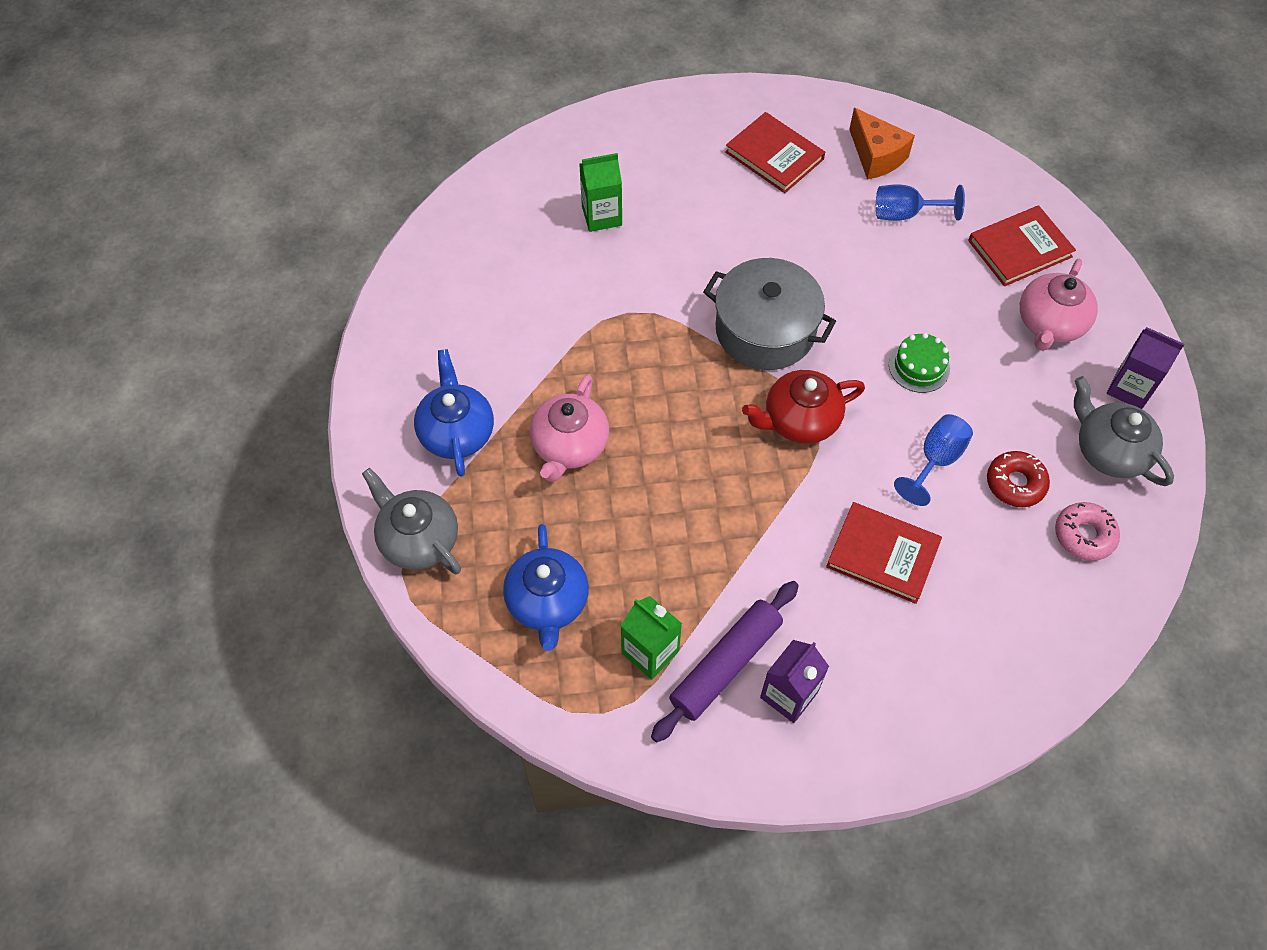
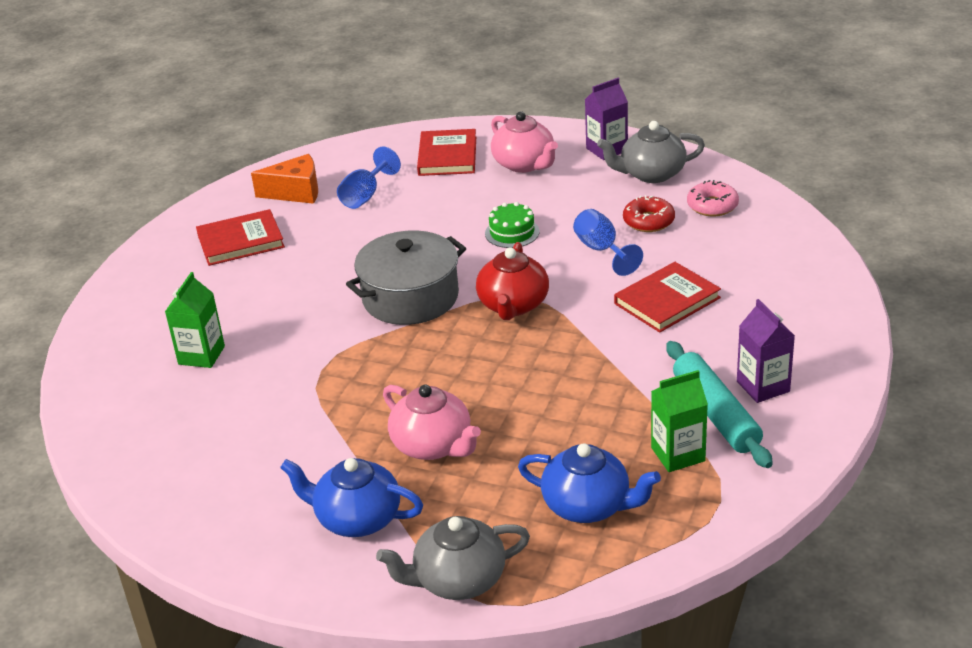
camera: 60 degrees left, 25 degrees down
(725, 664) = (715, 413): purple rolling pin -> turquoise rolling pin

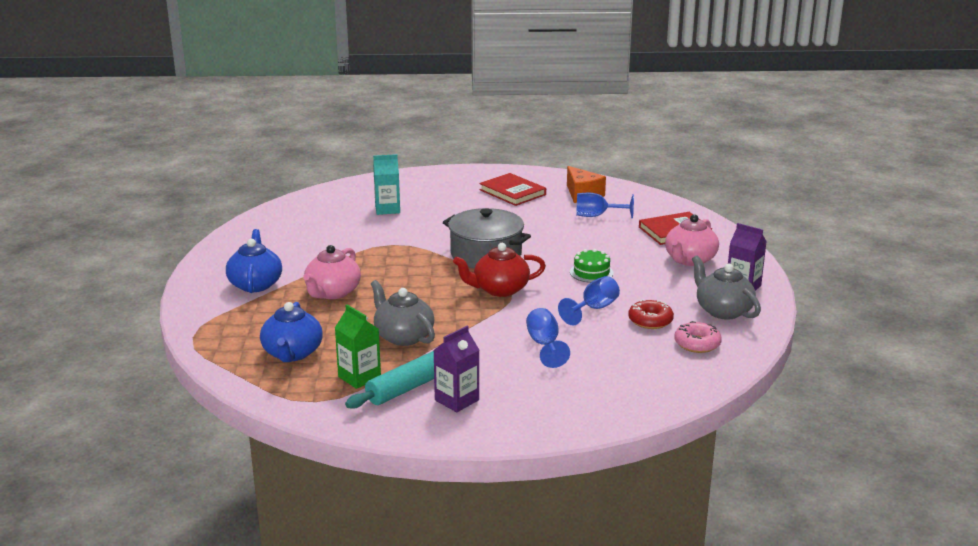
camera: 65 degrees right, 10 degrees down
(201, 355) = (387, 209): green carton -> turquoise carton
(458, 580) = (210, 324): grey teapot -> grey teapot (403, 336)
(667, 301) = (544, 345): red book -> blue goblet

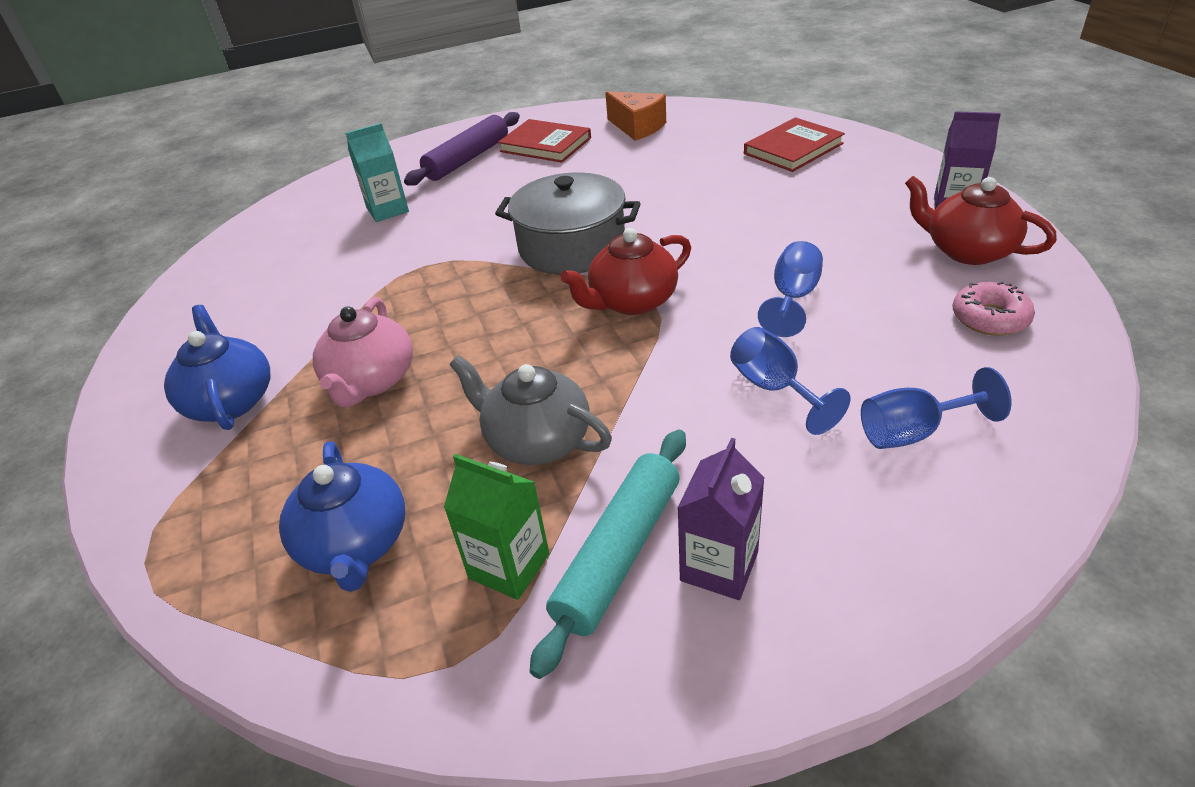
camera: 15 degrees left, 15 degrees up
(456, 190) = (468, 159): none -> purple rolling pin
(591, 272) = (739, 237): green cake -> none
(597, 216) = (678, 151): blue goblet -> blue goblet (913, 432)
(650, 321) = (888, 296): red donut -> none
(690, 260) = (849, 184): pink teapot -> none
(722, 311) = (967, 251): grey teapot -> red teapot

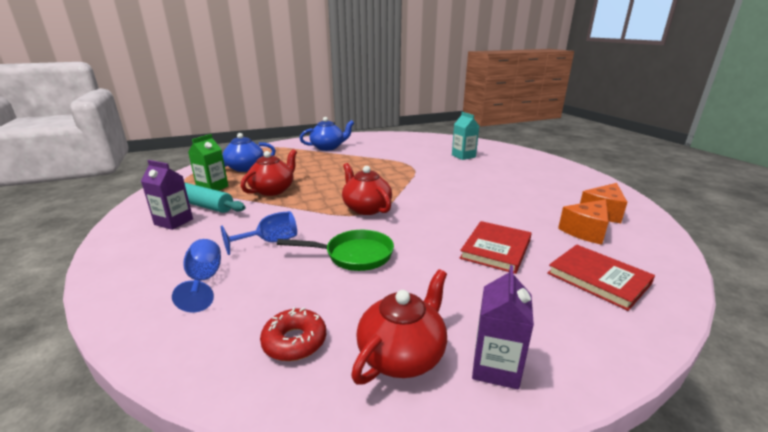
camera: 85 degrees right, 15 degrees down
(371, 381) = (328, 163): pink teapot -> none
(468, 159) = (526, 167): purple rolling pin -> none
(536, 440) = (273, 190): grey teapot -> red teapot
(545, 145) = (555, 185): red book -> red book (496, 249)
(572, 247) = (425, 194): grey pot -> none
(690, 142) = (586, 231): none -> orange cheese
(793, 298) = (354, 255): blue goblet -> green pan
(990, 318) = (294, 341): pink donut -> red donut

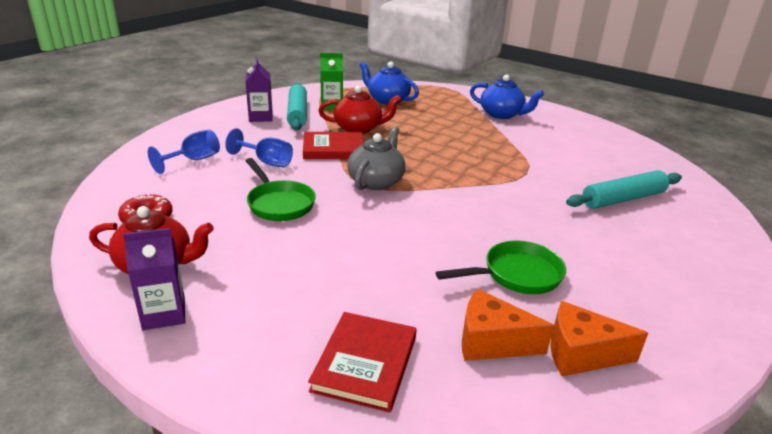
camera: 55 degrees right, 5 degrees up
(366, 208) = (376, 181): red teapot -> grey teapot
(463, 156) = (623, 199): turquoise carton -> turquoise rolling pin
(496, 249) = (366, 278): red book -> red book (333, 149)
(521, 203) = (516, 275): none -> green pan

